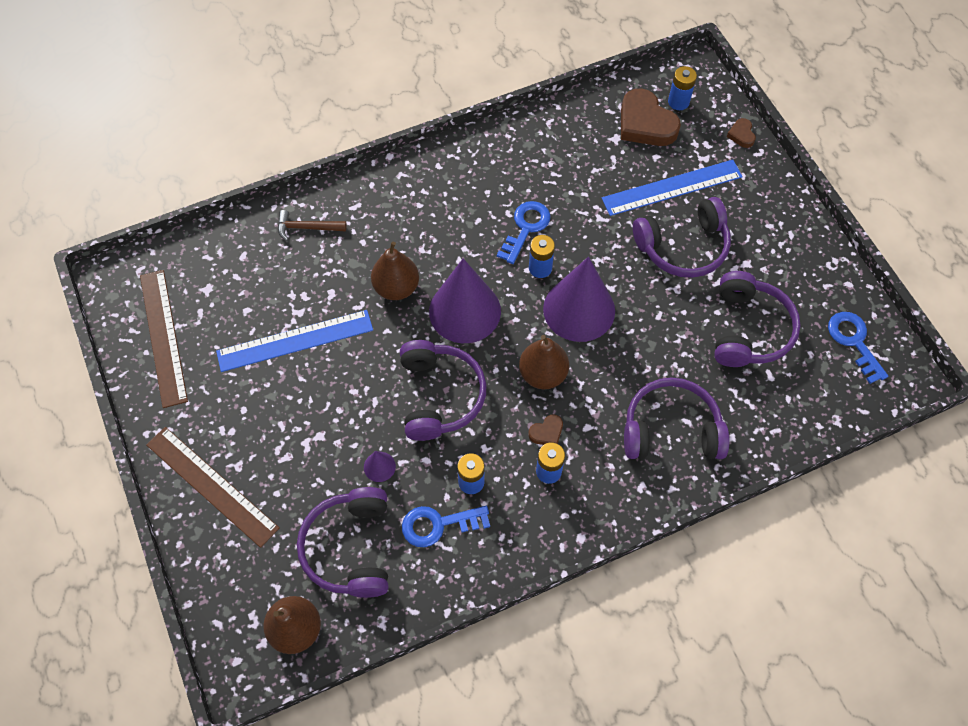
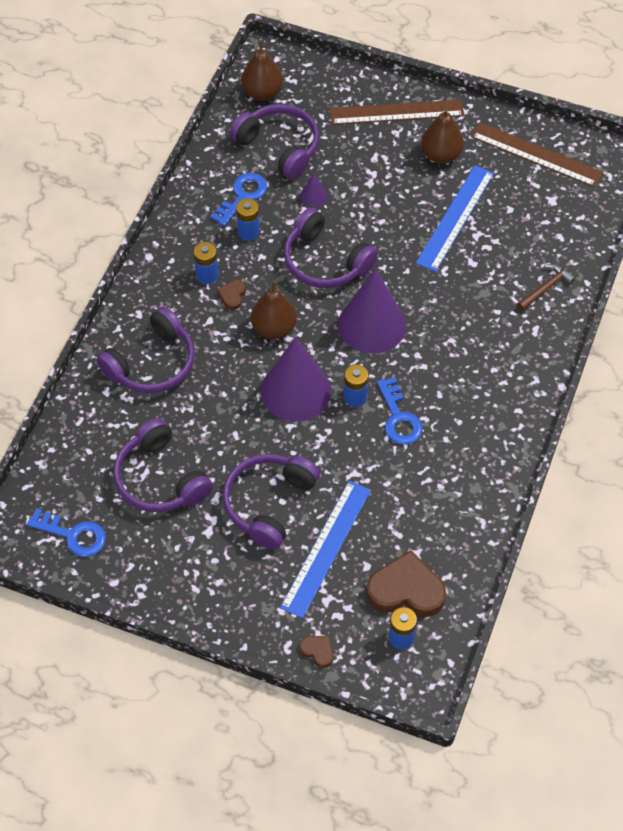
camera: 135 degrees right, 5 degrees down
(396, 287) = (435, 301): brown pear -> brown pear (441, 155)

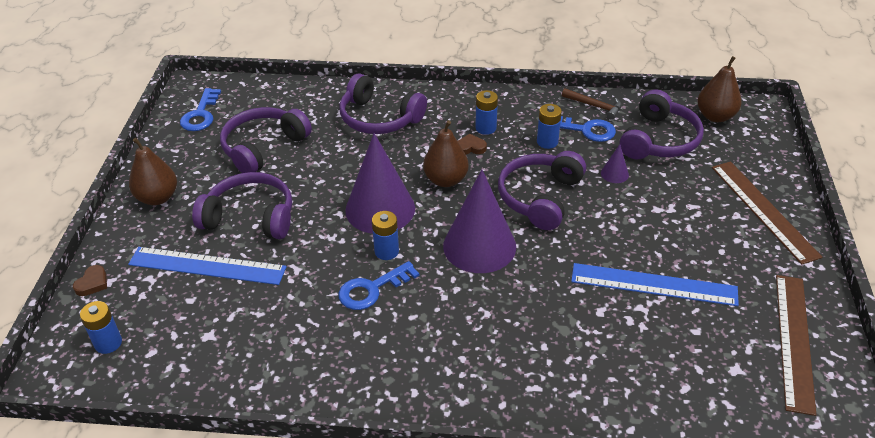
camera: 75 degrees right, 15 degrees down
(406, 590) = (164, 336): brown heart -> none
(441, 155) = (732, 256): brown pear -> brown pear (158, 198)
(546, 288) = (600, 387): brown hammer -> brown hammer (595, 106)

